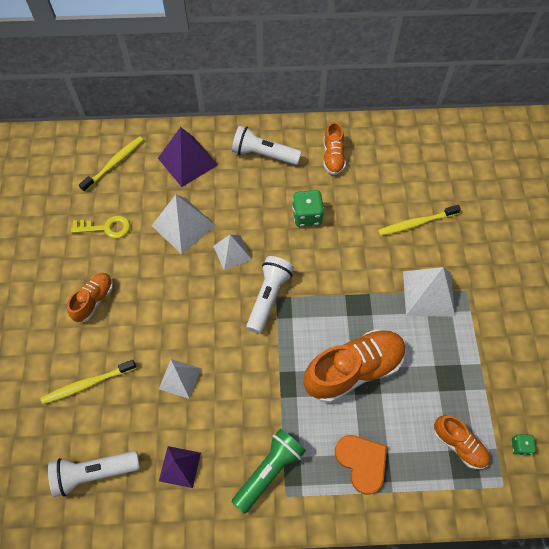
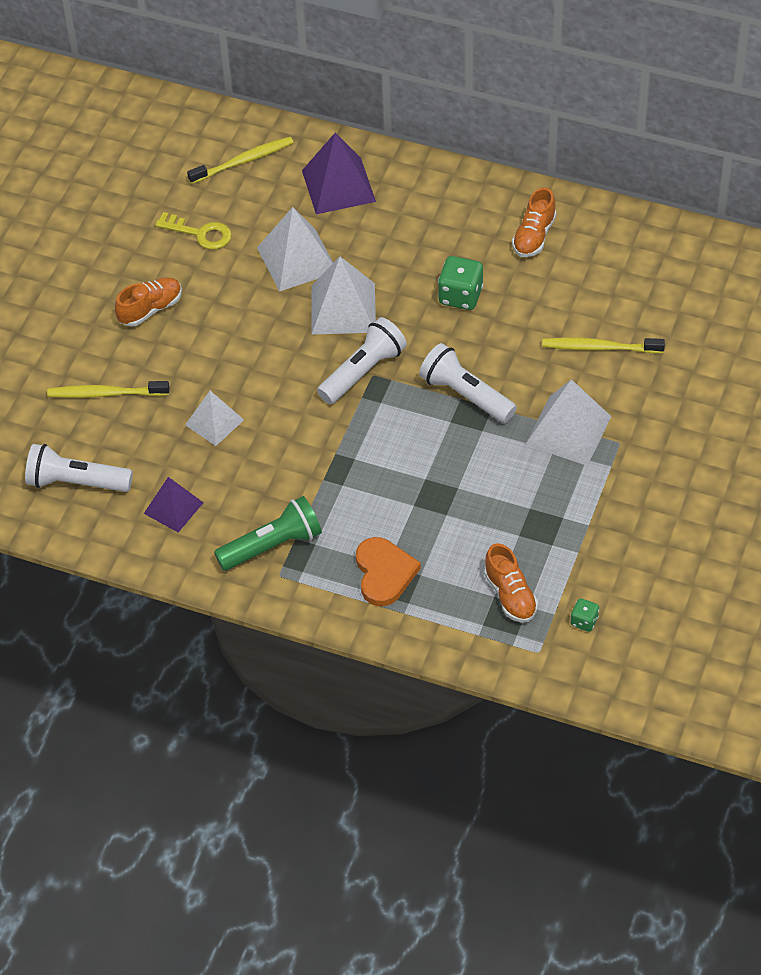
camera: 25 degrees right, 10 degrees down
(232, 252) = (343, 308): white pyramid -> white pyramid, size x1.57
(263, 154) = (442, 206): white flashlight -> white flashlight (465, 395)
(354, 370) = (426, 480): orange shoe -> none

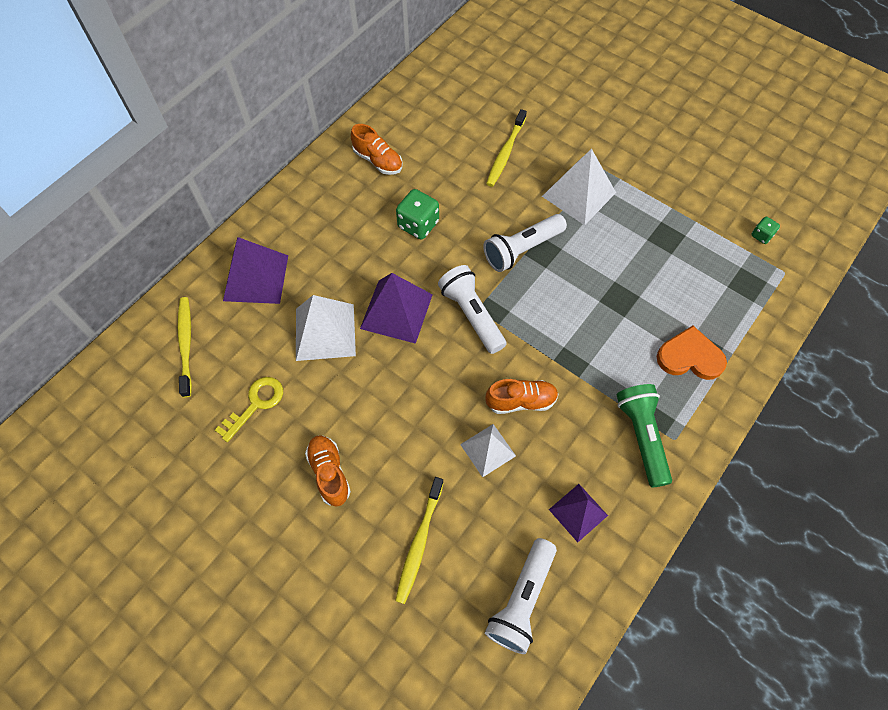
camera: 75 degrees left, 10 degrees up
(343, 308) = (396, 311): white pyramid -> purple pyramid
(510, 595) = (728, 275): orange shoe -> orange shoe (521, 401)

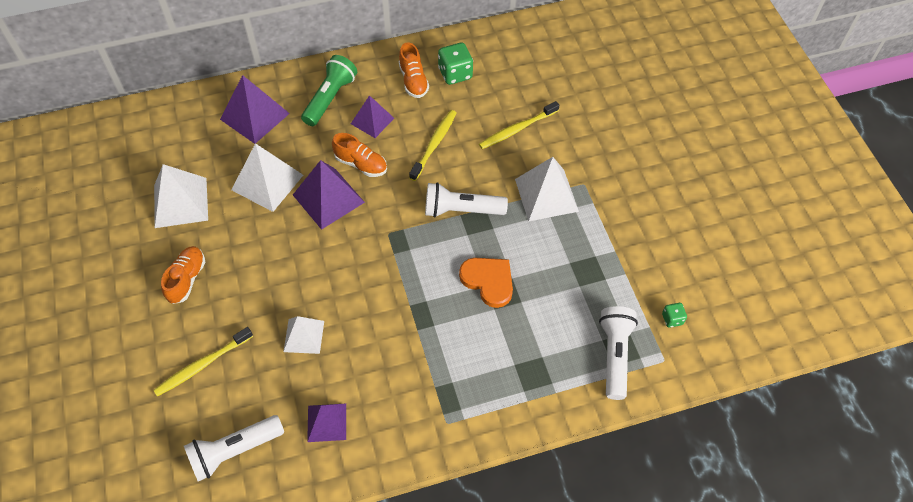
camera: 35 degrees right, 5 degrees down
(186, 344) = (172, 134): yellow toothbrush -> yellow toothbrush (434, 144)
(256, 404) = (181, 202): yellow key -> white pyramid
(373, 217) = (372, 121): none -> purple pyramid
(418, 225) = (400, 145): green dice -> green dice (455, 74)
(471, 315) = (379, 234): white flashlight -> white flashlight (614, 355)
(521, 401) = (358, 318): orange shoe -> orange shoe (361, 164)
(641, 436) = (423, 403): green flashlight -> green flashlight (330, 98)
(690, 357) = (517, 372): orange heart -> orange heart (488, 281)

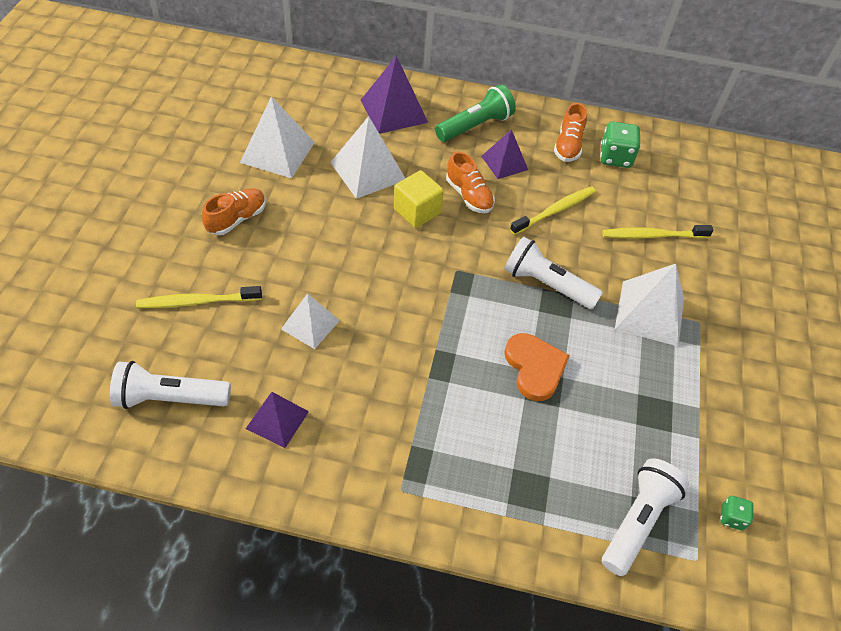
camera: 25 degrees right, 5 degrees down
(328, 198) = (417, 211): purple pyramid -> yellow cube

